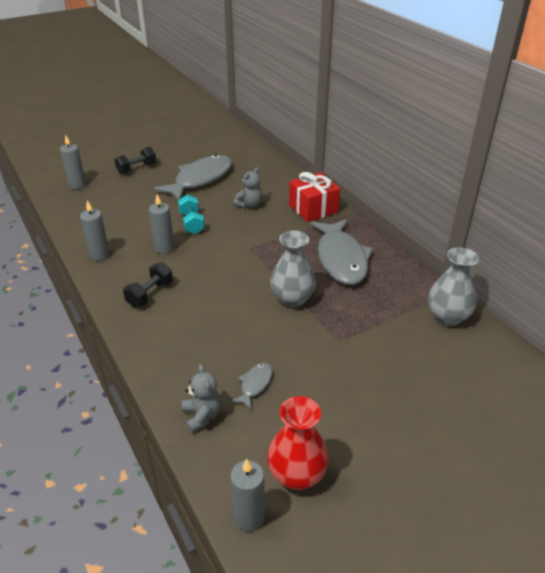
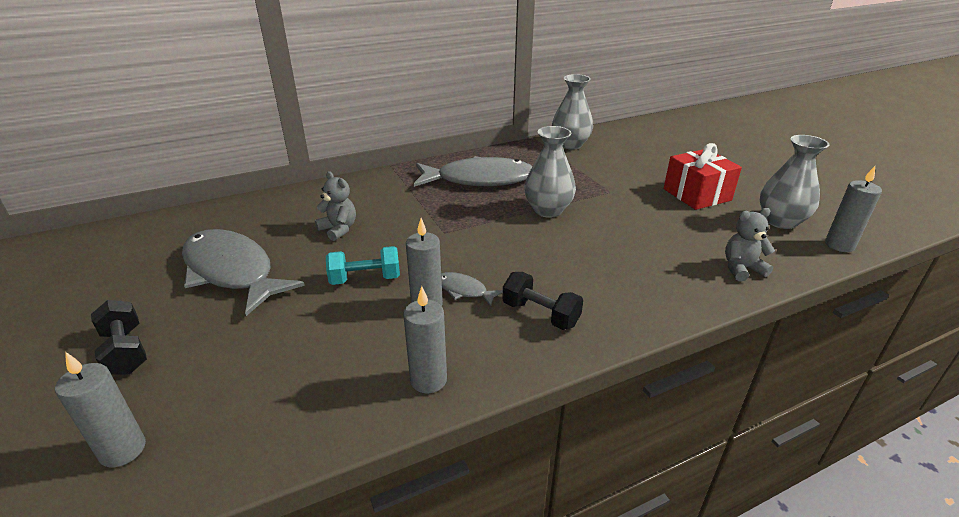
camera: 85 degrees left, 5 degrees down
(255, 384) = (685, 237): grey fish -> grey fish (464, 290)
(297, 475) = (780, 221): red vase -> grey vase
(313, 209) = (371, 187): red gift -> red gift (697, 194)

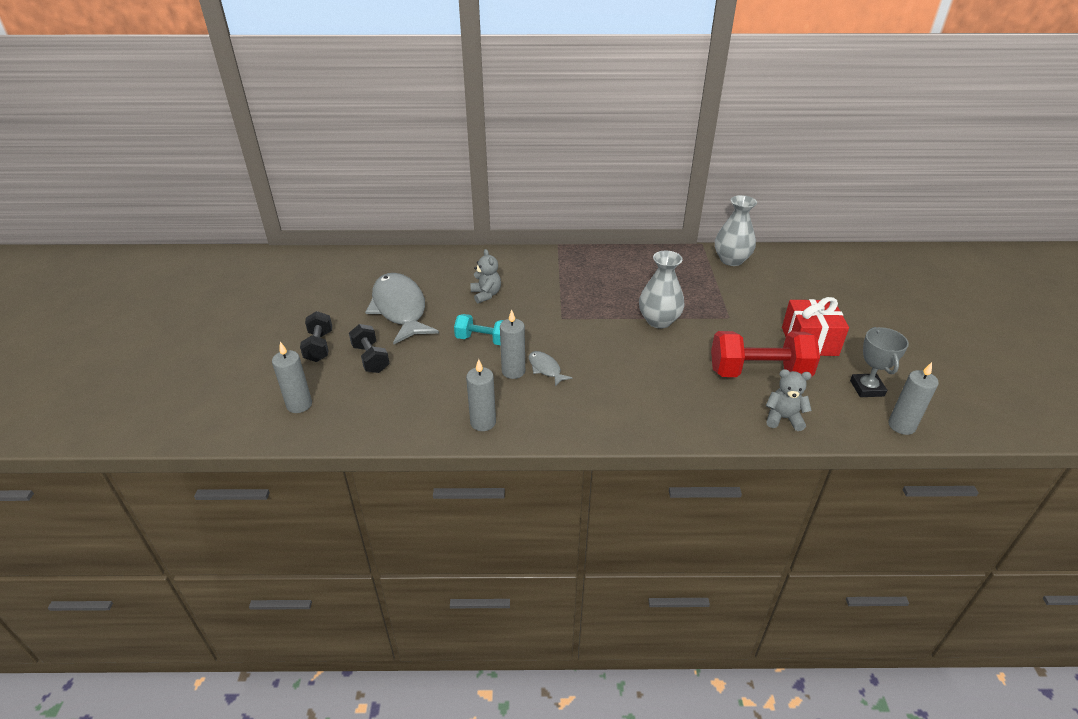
camera: 25 degrees right, 5 degrees up
(479, 180) = (622, 277): grey fish -> none
(540, 314) = (588, 403): black dumbbell -> black dumbbell (371, 358)
(680, 233) = (759, 372): none -> red dumbbell
(780, 221) = (867, 388): grey vase -> grey trophy

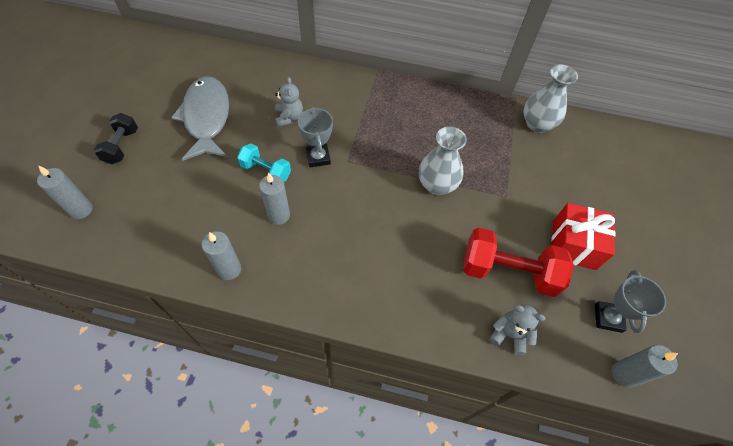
camera: 10 degrees right, 20 degrees up
(371, 358) = (160, 170): black dumbbell -> none
(531, 320) = (318, 157): none -> grey trophy
(545, 369) = (309, 219): grey fish -> none

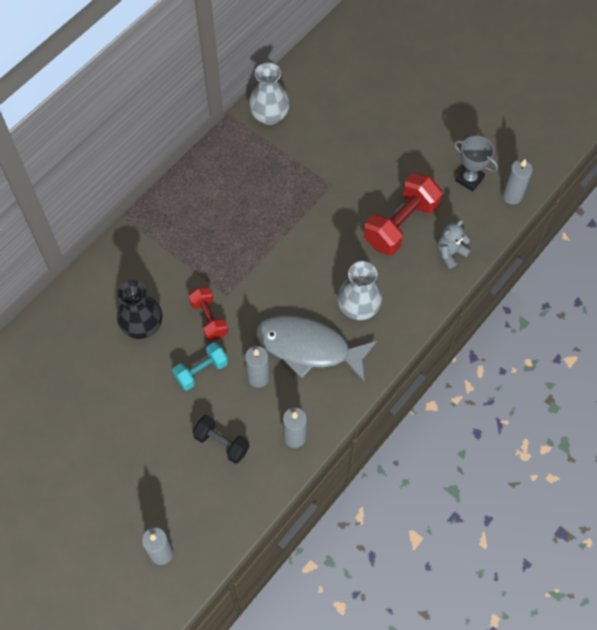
camera: 60 degrees left, 5 degrees up
(122, 146) = (95, 498): black dumbbell -> black dumbbell (222, 443)
(207, 118) = (99, 404): grey fish -> grey fish (308, 348)
(289, 117) = (142, 326): grey teddy bear -> black vase
(318, 157) = (209, 319): grey trophy -> red dumbbell
(436, 185) = (292, 233): grey vase -> grey vase (358, 307)
(574, 244) = (401, 163): red gift -> none

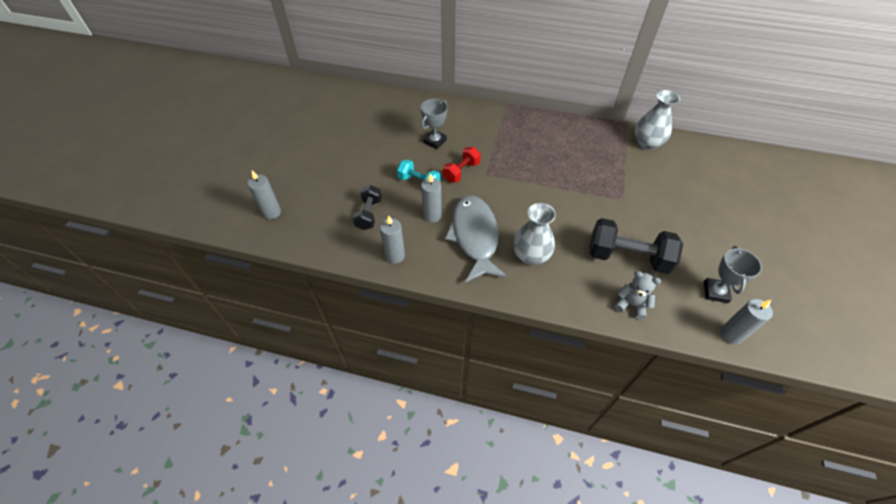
camera: 65 degrees right, 10 degrees down
(142, 326) = (435, 141): black vase -> grey trophy
(401, 224) = (627, 257): red dumbbell -> black dumbbell

